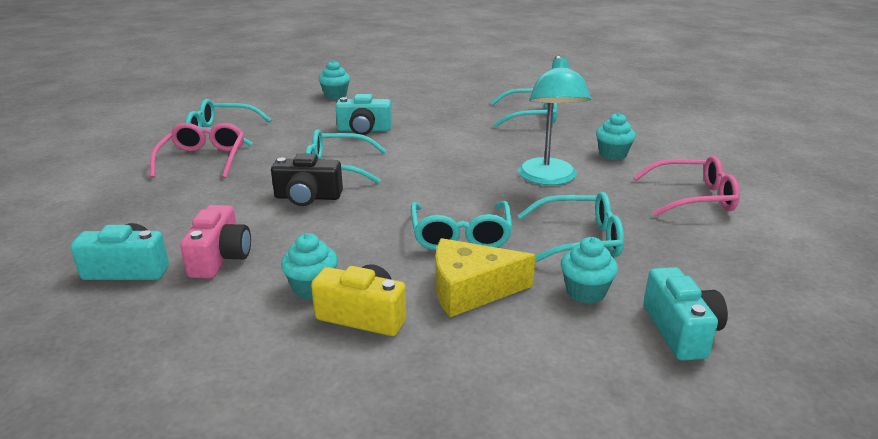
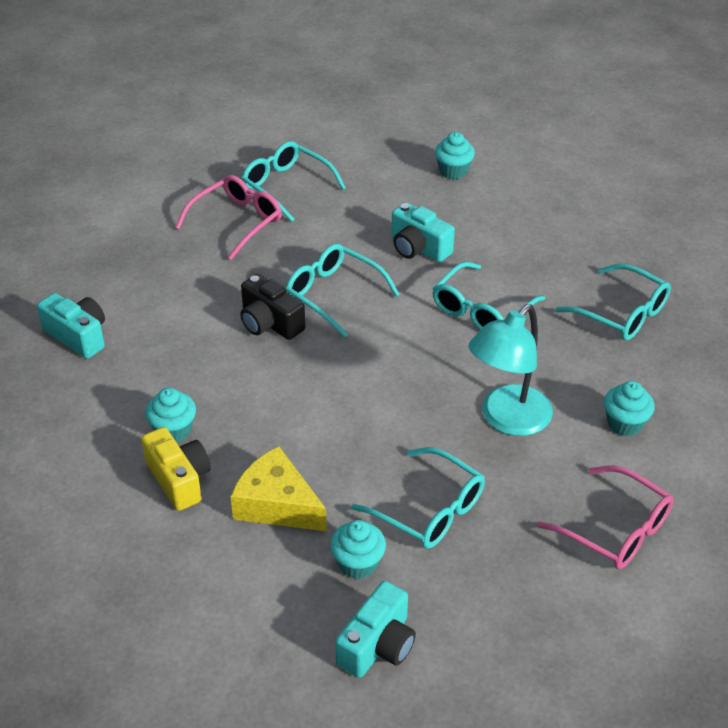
camera: 40 degrees right, 15 degrees up
(220, 258) = (143, 360): pink camera -> none
(460, 235) = (339, 442): turquoise glasses -> turquoise glasses (481, 310)

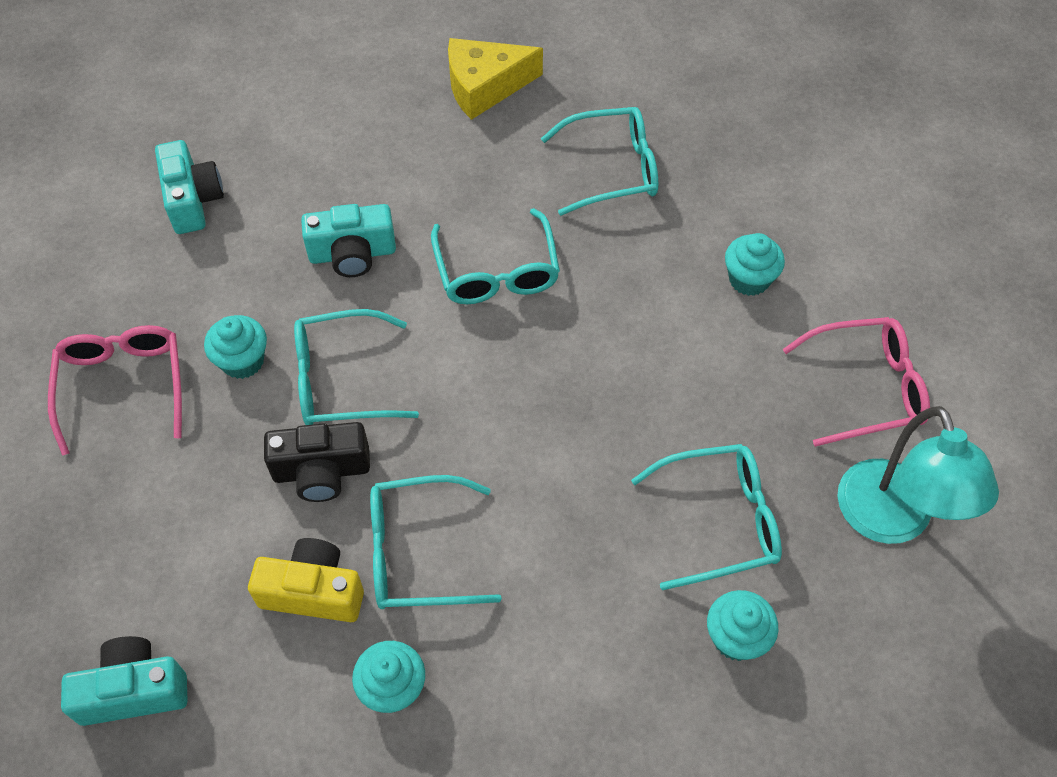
camera: 50 degrees left, 15 degrees up
(179, 479) = (473, 734): yellow camera -> yellow camera (313, 591)
(277, 504) = (594, 657): yellow cheese -> yellow cheese (485, 86)
(287, 187) = (121, 297): turquoise glasses -> turquoise glasses (418, 552)
(377, 645) = (851, 695): turquoise camera -> turquoise camera (192, 200)
(453, 171) = (272, 137): turquoise cupcake -> turquoise cupcake (242, 361)
(507, 420) = (662, 365): turquoise lamp -> turquoise lamp (890, 521)

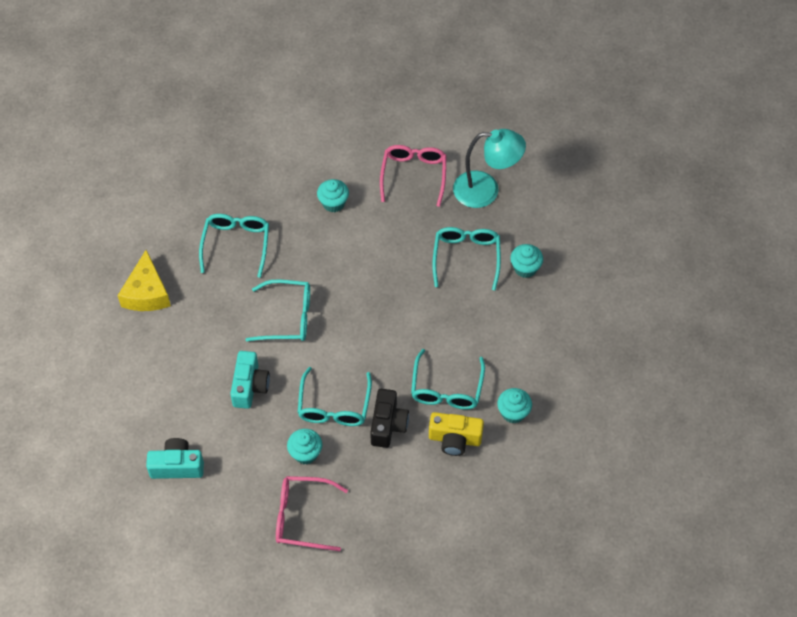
camera: 75 degrees left, 0 degrees up
(134, 691) = (485, 527): turquoise camera -> none
(313, 591) = (455, 439): yellow camera -> yellow camera turned 105 degrees counterclockwise

